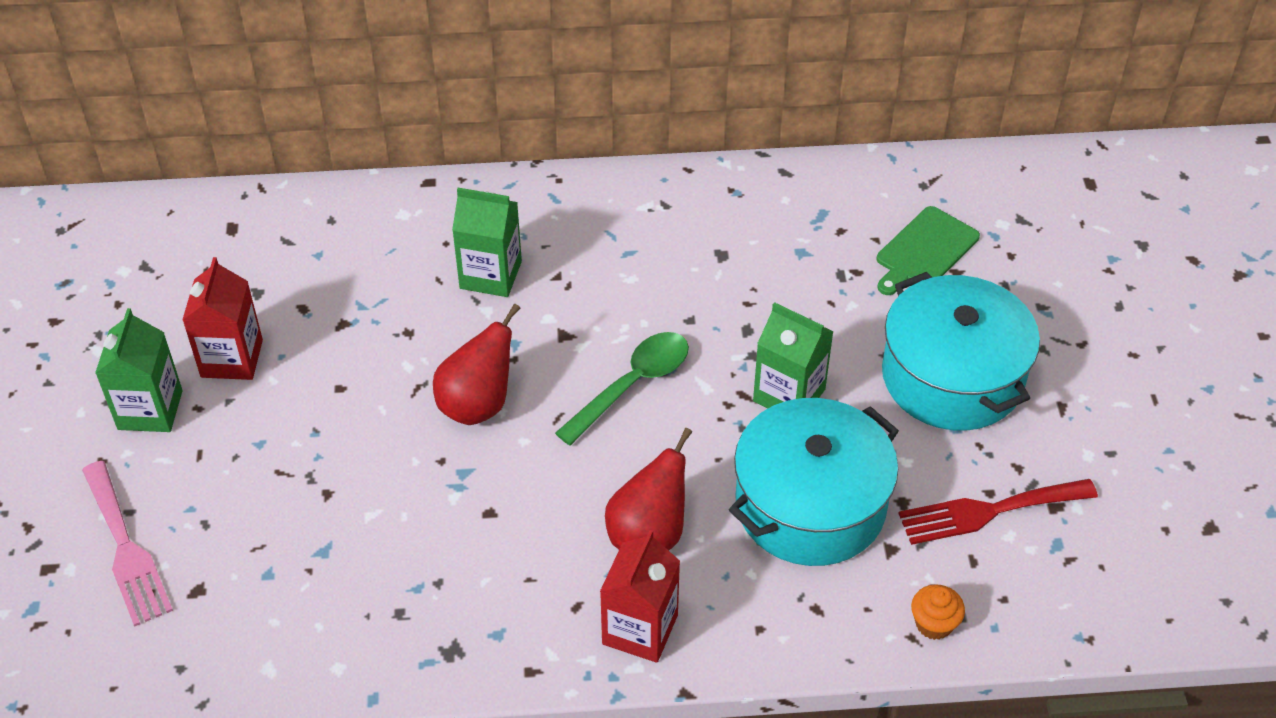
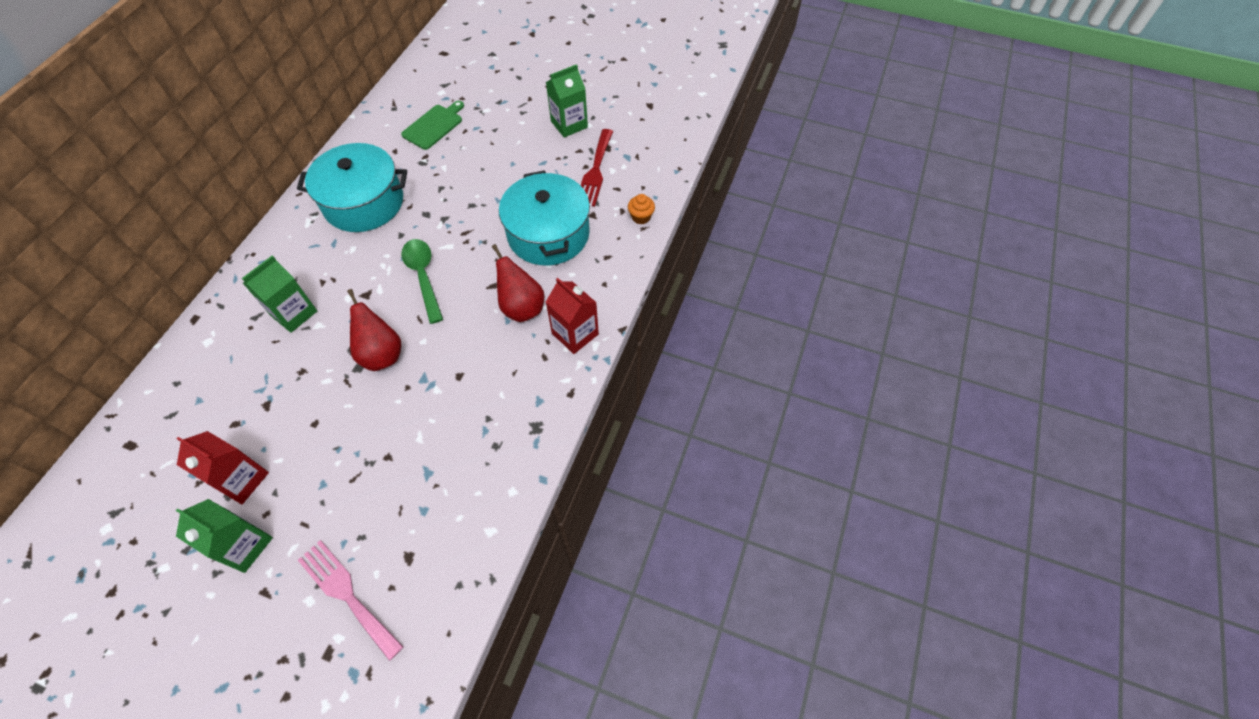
camera: 65 degrees left, 10 degrees up
(126, 549) = (347, 594): pink fork -> pink fork turned 135 degrees counterclockwise
(789, 395) = (479, 214): green carton -> green carton (569, 124)
(925, 251) = (434, 126): green cutting board -> green cutting board turned 120 degrees counterclockwise
(952, 377) = (514, 150): turquoise pot -> turquoise pot (364, 203)

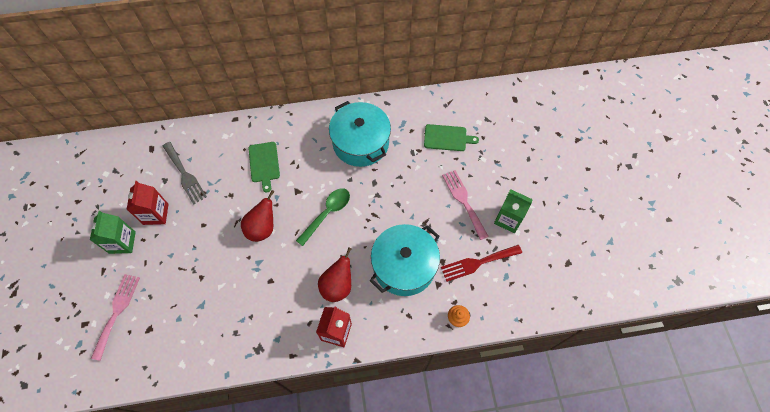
camera: 60 degrees right, 5 degrees up
(217, 416) = (185, 175): none -> grey fork
(294, 313) = (264, 164): green carton -> green cutting board
(518, 148) = (463, 201): none -> pink fork

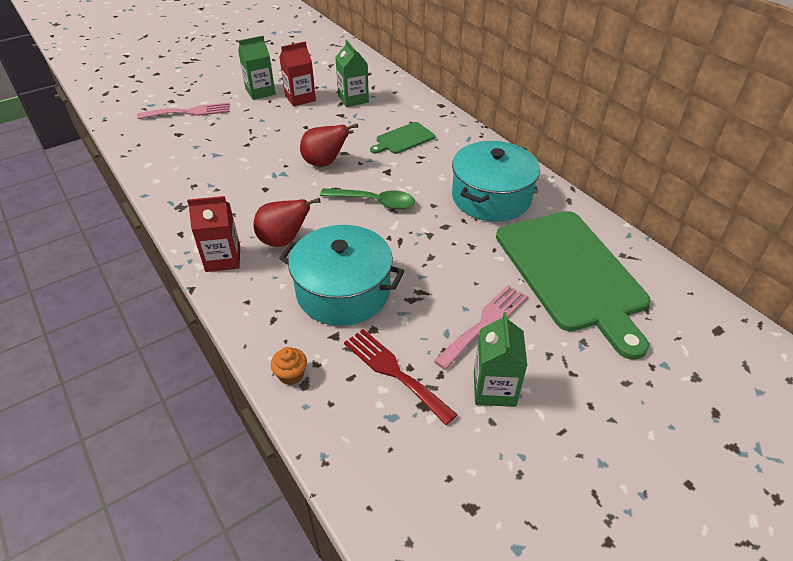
camera: 65 degrees right, 20 degrees down
(185, 175) = (353, 99): grey fork -> green carton
(447, 138) = (572, 273): green cutting board -> green cutting board, size x2.22

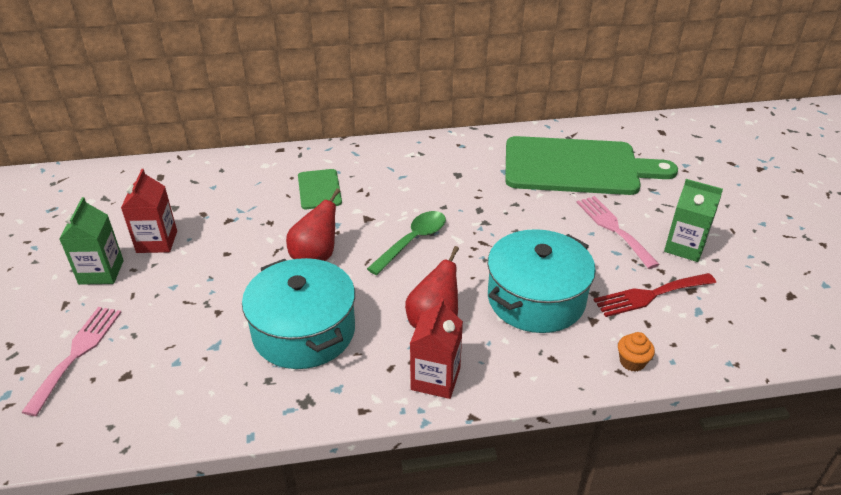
camera: 65 degrees left, 5 degrees down
(353, 99) = (205, 202): green carton -> none
(491, 197) = (456, 171): turquoise pot -> turquoise pot (303, 331)

